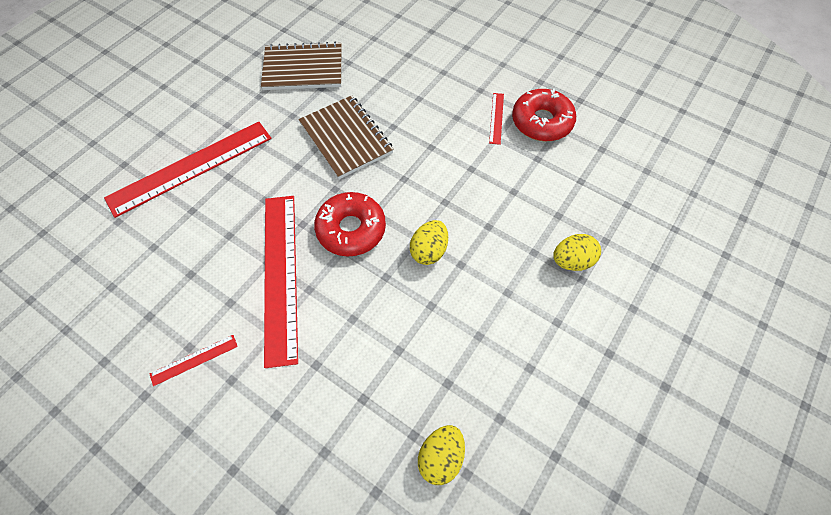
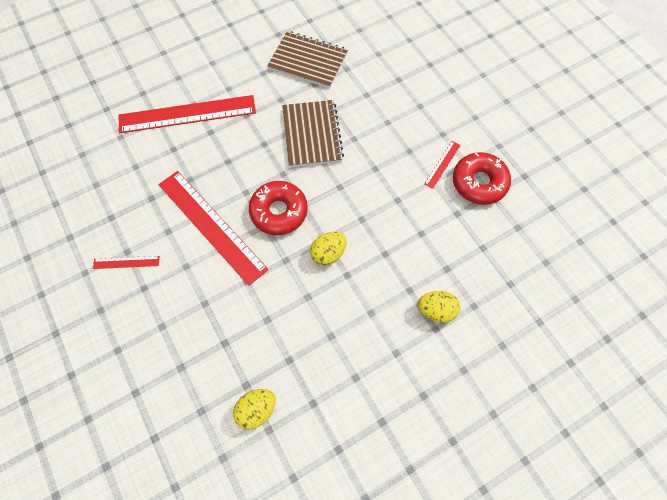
camera: 25 degrees right, 5 degrees up
(280, 275) = (212, 225): red ruler -> red ruler turned 60 degrees counterclockwise

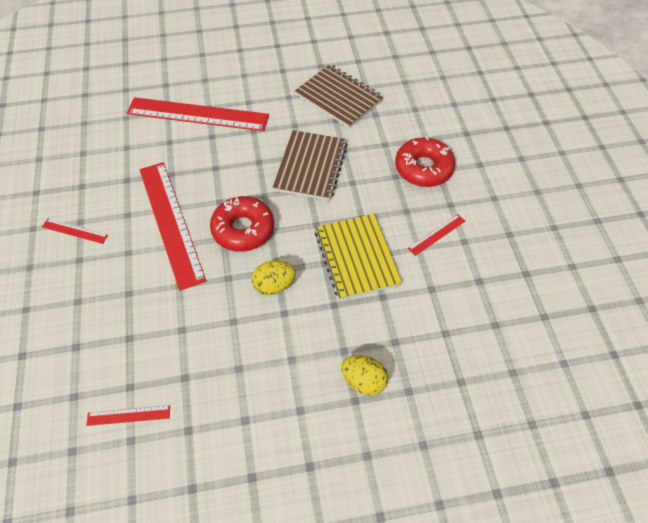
camera: 20 degrees right, 10 degrees down
(257, 410) = (128, 415): yellow egg -> red ruler
(386, 206) = (356, 258): none -> yellow notebook
(479, 183) = (470, 265): red donut -> red donut (423, 168)

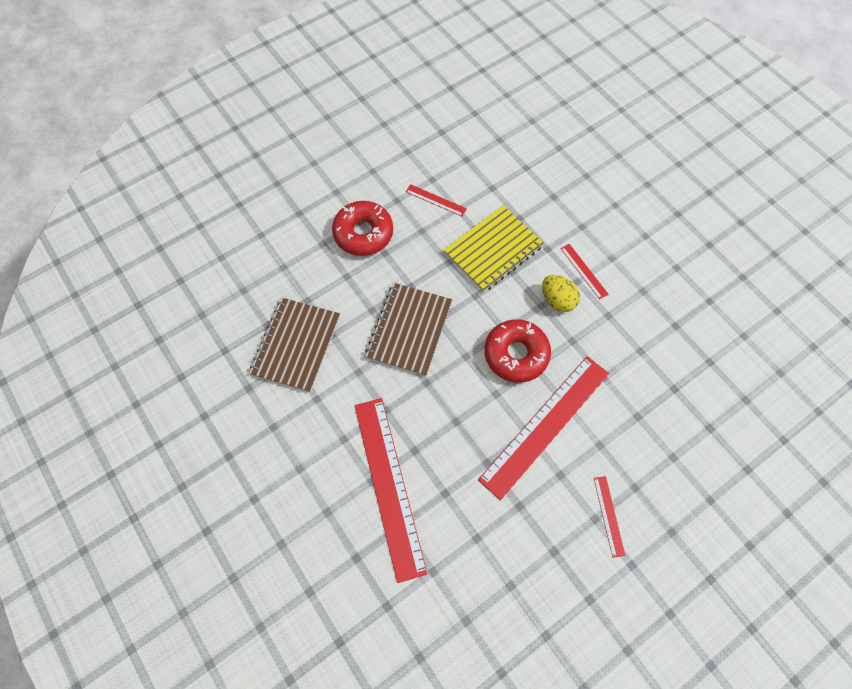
camera: 115 degrees left, 10 degrees up
(128, 415) = (729, 348): red ruler -> red ruler (583, 271)
(311, 167) = (409, 330): brown notebook -> brown notebook turned 60 degrees counterclockwise
(363, 381) = (597, 204): yellow egg -> none

